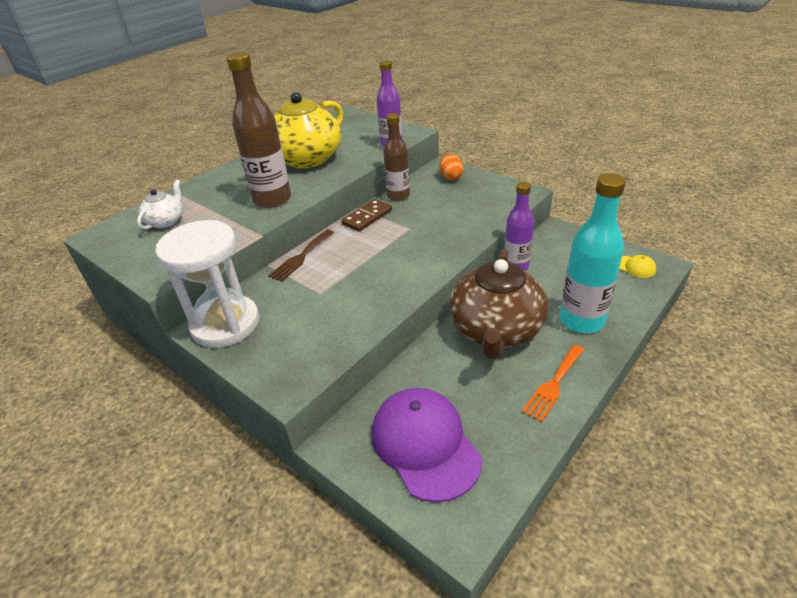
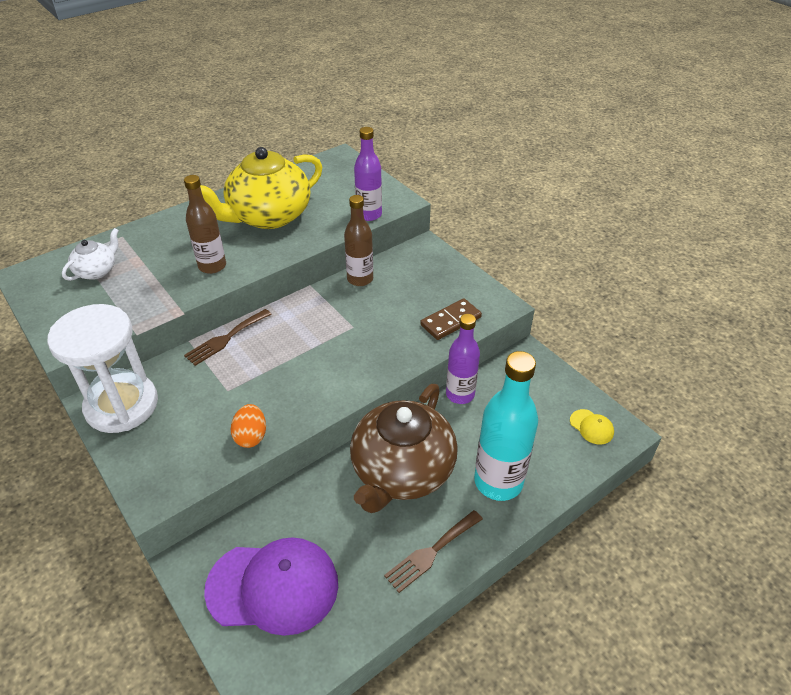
camera: 10 degrees right, 5 degrees up
(272, 200) = (212, 266): brown bottle -> brown bottle, size x0.66
(367, 217) = (314, 301): brown domino -> brown domino (450, 321)
(425, 444) = (273, 586): purple cap -> purple cap turned 105 degrees clockwise
(451, 177) = (428, 265): orange egg -> orange egg (251, 436)
(553, 384) = (431, 552): orange fork -> brown fork

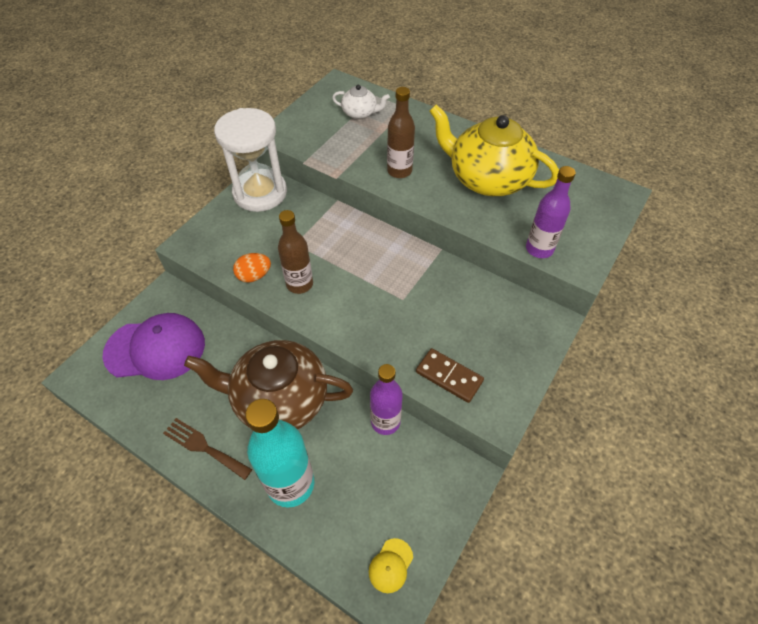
camera: 70 degrees right, 10 degrees up
(226, 338) = (349, 220): brown fork -> none
(273, 586) = (155, 349): purple cap -> purple cap turned 75 degrees counterclockwise
(360, 279) = (470, 282): brown bottle -> brown bottle (299, 284)

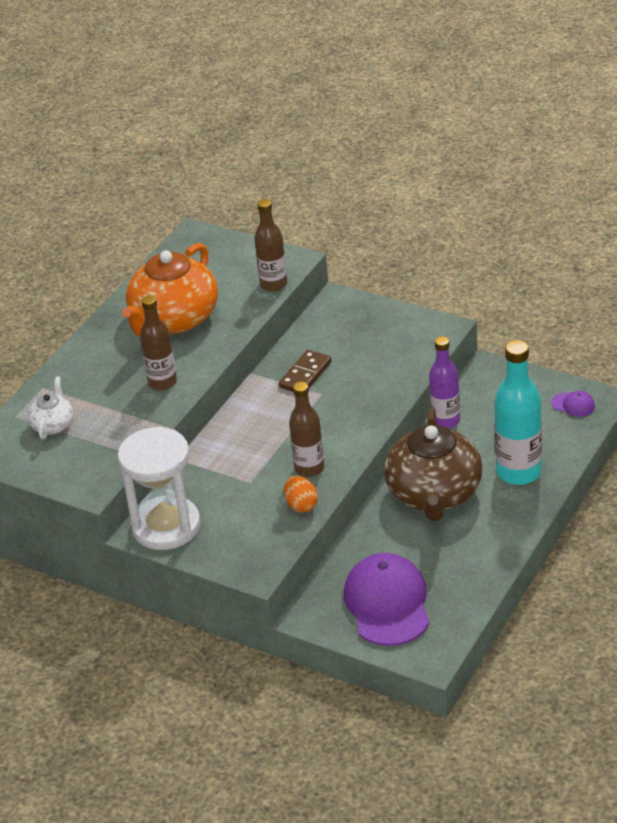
camera: 90 degrees left, 15 degrees down
(204, 447) = (495, 537): brown fork -> none
(391, 565) = (573, 405): yellow cap -> purple cap
(449, 376) = (407, 358): brown domino -> brown domino (305, 374)
(487, 179) = (174, 319): yellow teapot -> orange teapot
(539, 249) = (273, 284): purple bottle -> brown bottle

